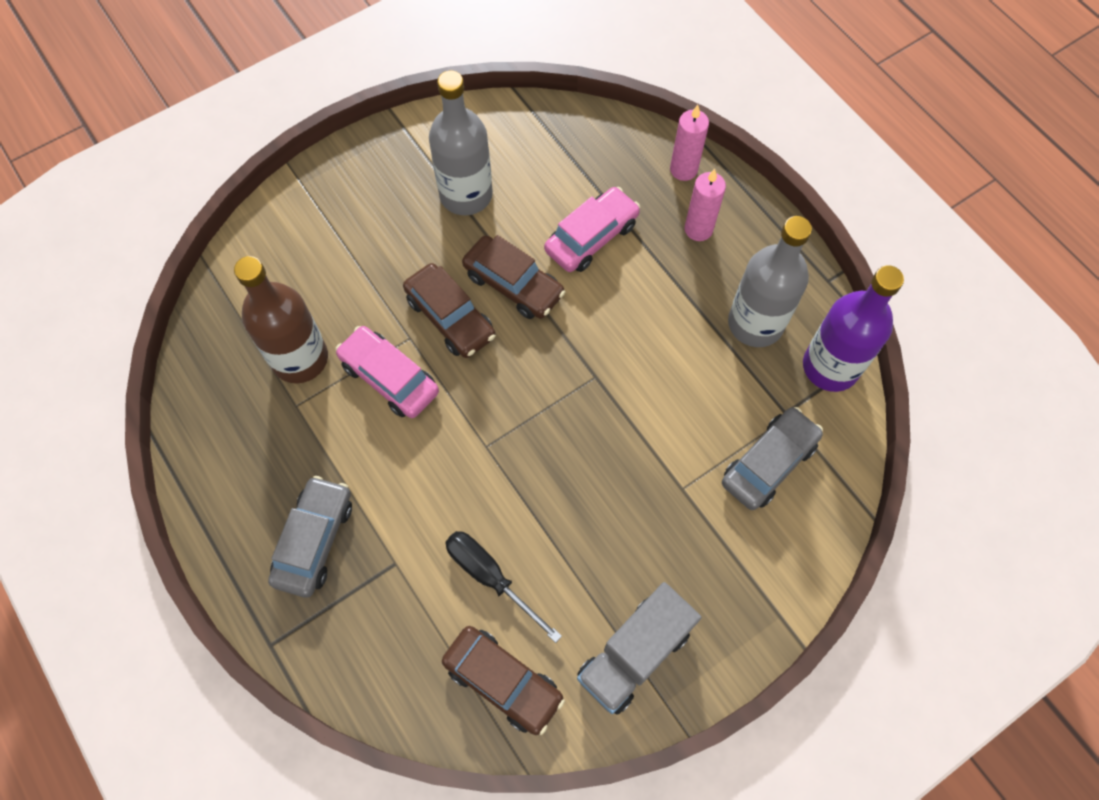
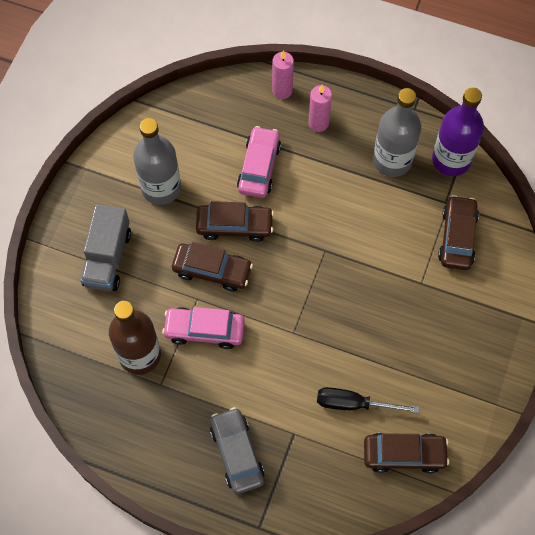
camera: 35 degrees left, 0 degrees up
(634, 654) = (462, 391): grey truck -> grey truck (107, 258)
(769, 463) = (457, 237): grey car -> brown car

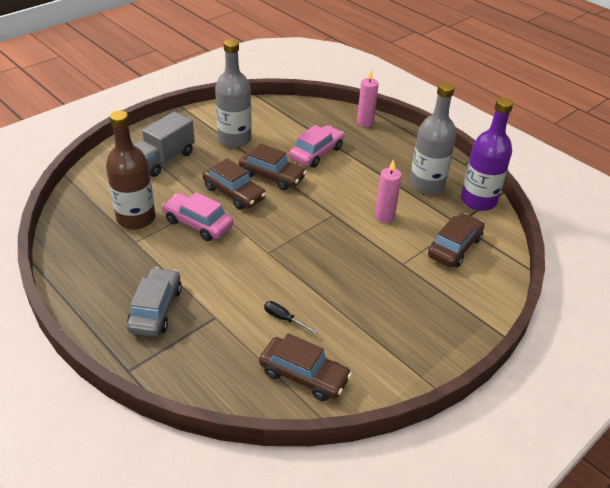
camera: 25 degrees right, 25 degrees down
(318, 123) = (380, 146): pink candle -> pink candle (384, 216)
(353, 404) = (284, 319): black screwdriver -> black screwdriver, size x0.60

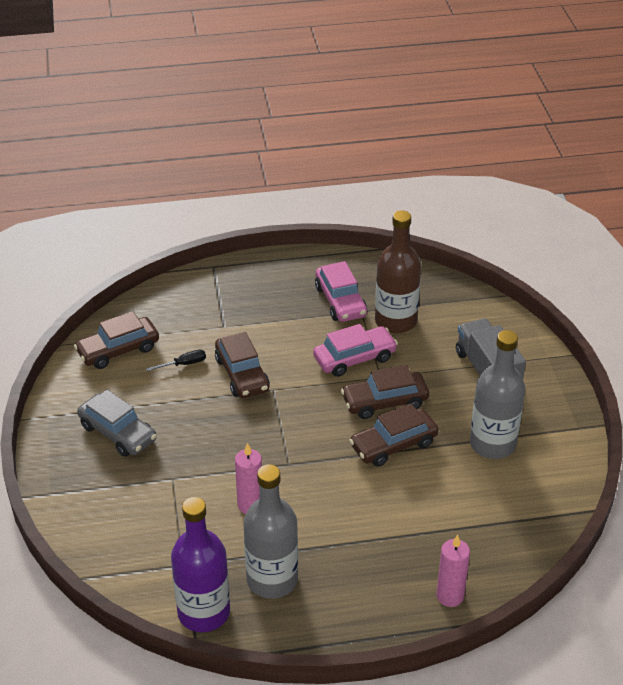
camera: 125 degrees right, 0 degrees up
(156, 309) = (263, 297): grey car -> grey car (118, 433)
(316, 153) = (411, 506): pink car -> pink car (340, 301)
(454, 247) = (155, 535): brown car -> brown car (242, 374)

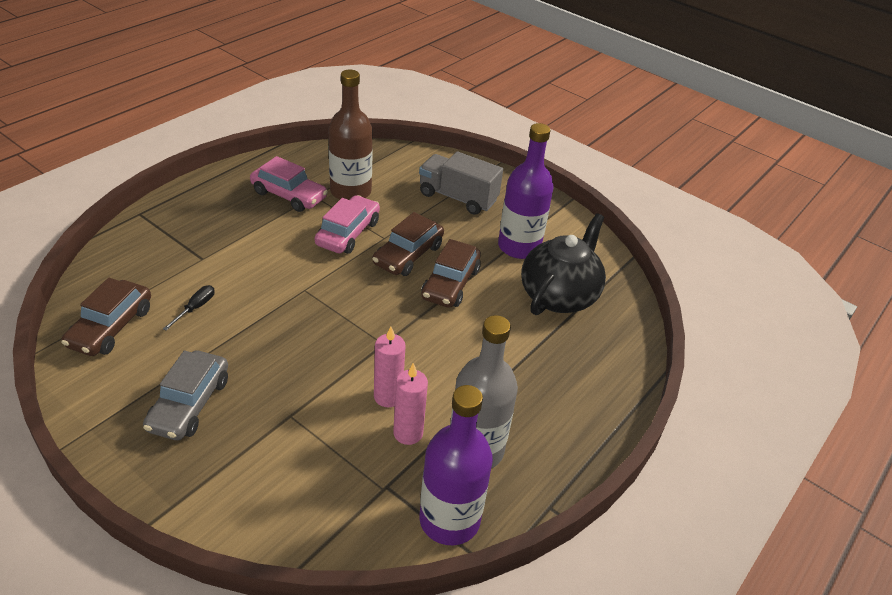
camera: 45 degrees left, 0 degrees up
(118, 433) = (189, 404): grey car -> grey car turned 105 degrees clockwise
(242, 374) = (262, 291): brown car -> none
(450, 596) = (617, 374): pink candle -> pink candle (408, 433)
(478, 505) = (559, 295): none -> black teapot
(492, 444) = (519, 247): grey bottle -> purple bottle

